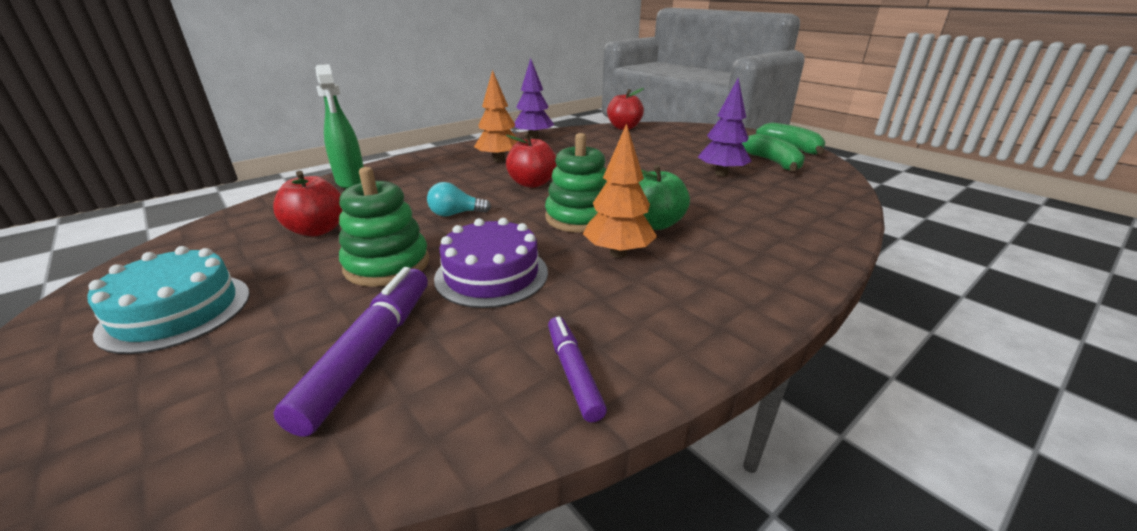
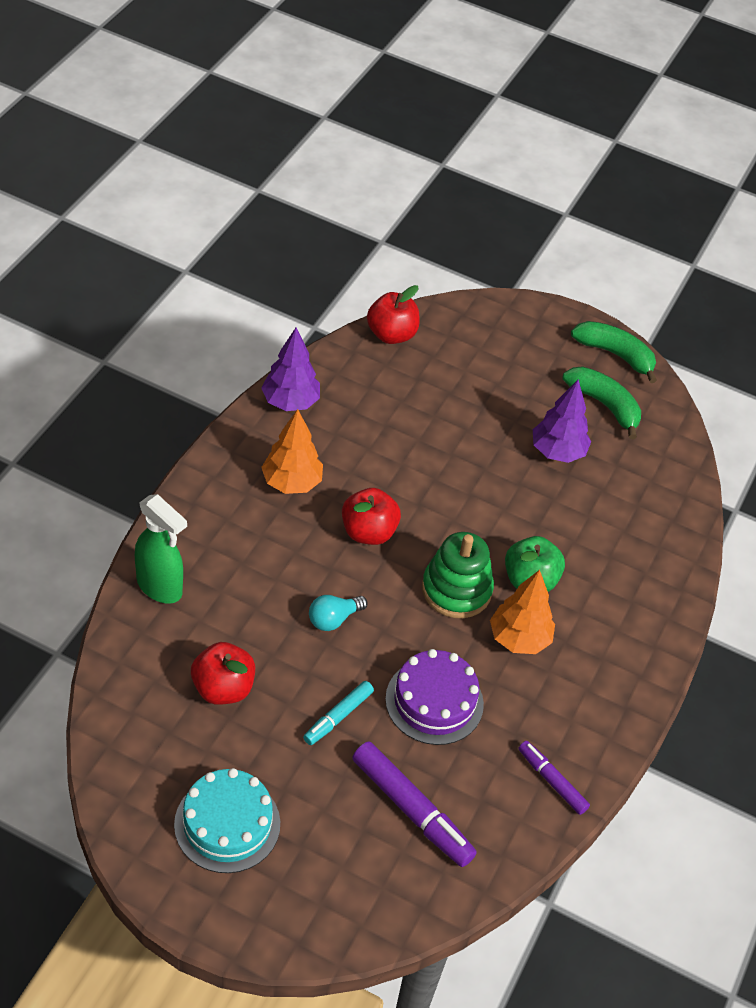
camera: 30 degrees left, 20 degrees up
(370, 352) = (412, 810): purple marker -> purple marker turned 150 degrees clockwise
(387, 265) = (338, 717): green stacking toy -> turquoise marker

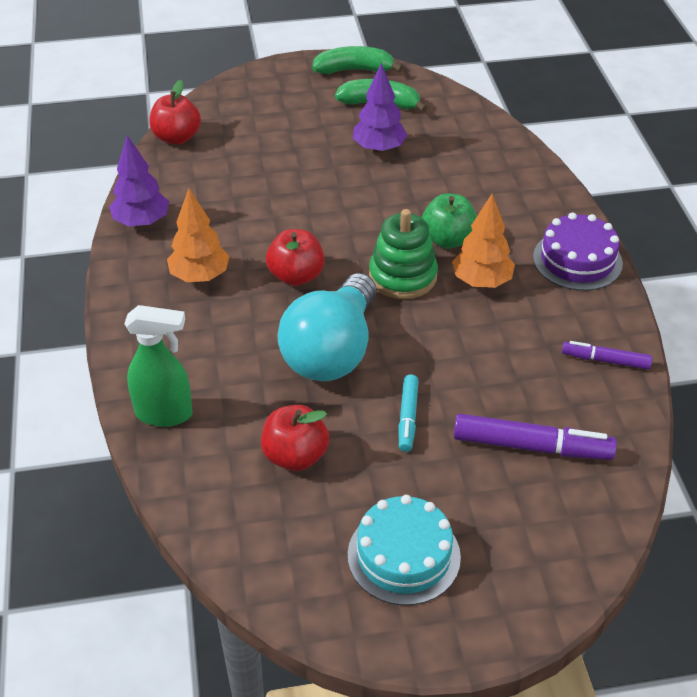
camera: 30 degrees left, 5 degrees down
(333, 619) = (332, 351): turquoise light bulb -> turquoise light bulb, size x2.41
(434, 701) = (467, 361): purple cake -> purple cake (577, 260)

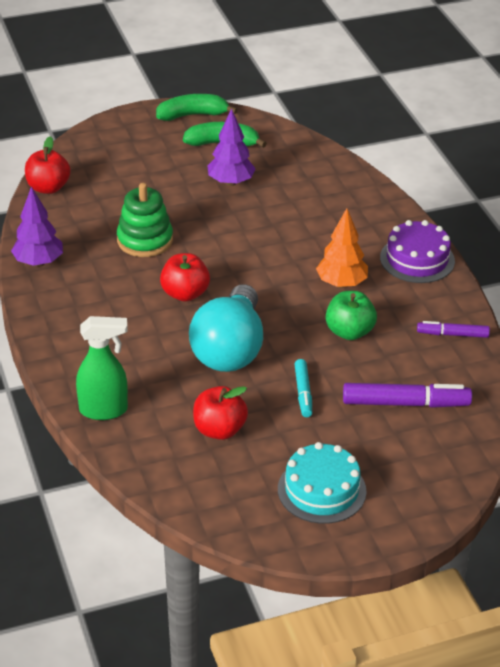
camera: 10 degrees left, 5 degrees down
(200, 276) = (102, 302): orange tree -> none
(403, 276) = (275, 285): green stacking toy -> green stacking toy (145, 240)
(448, 239) = (306, 253): green apple -> green apple (349, 332)

